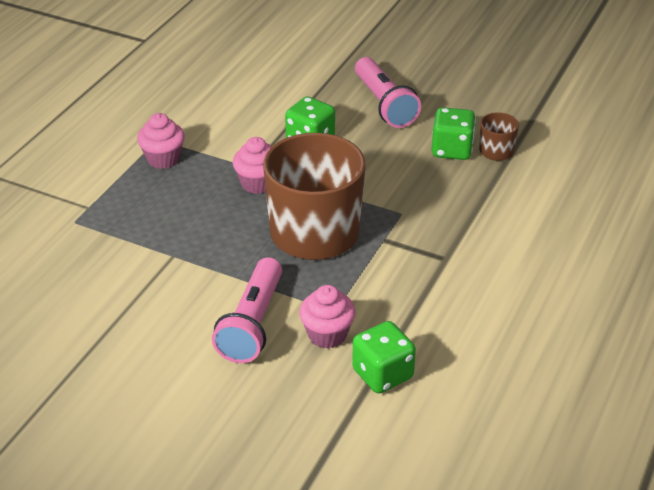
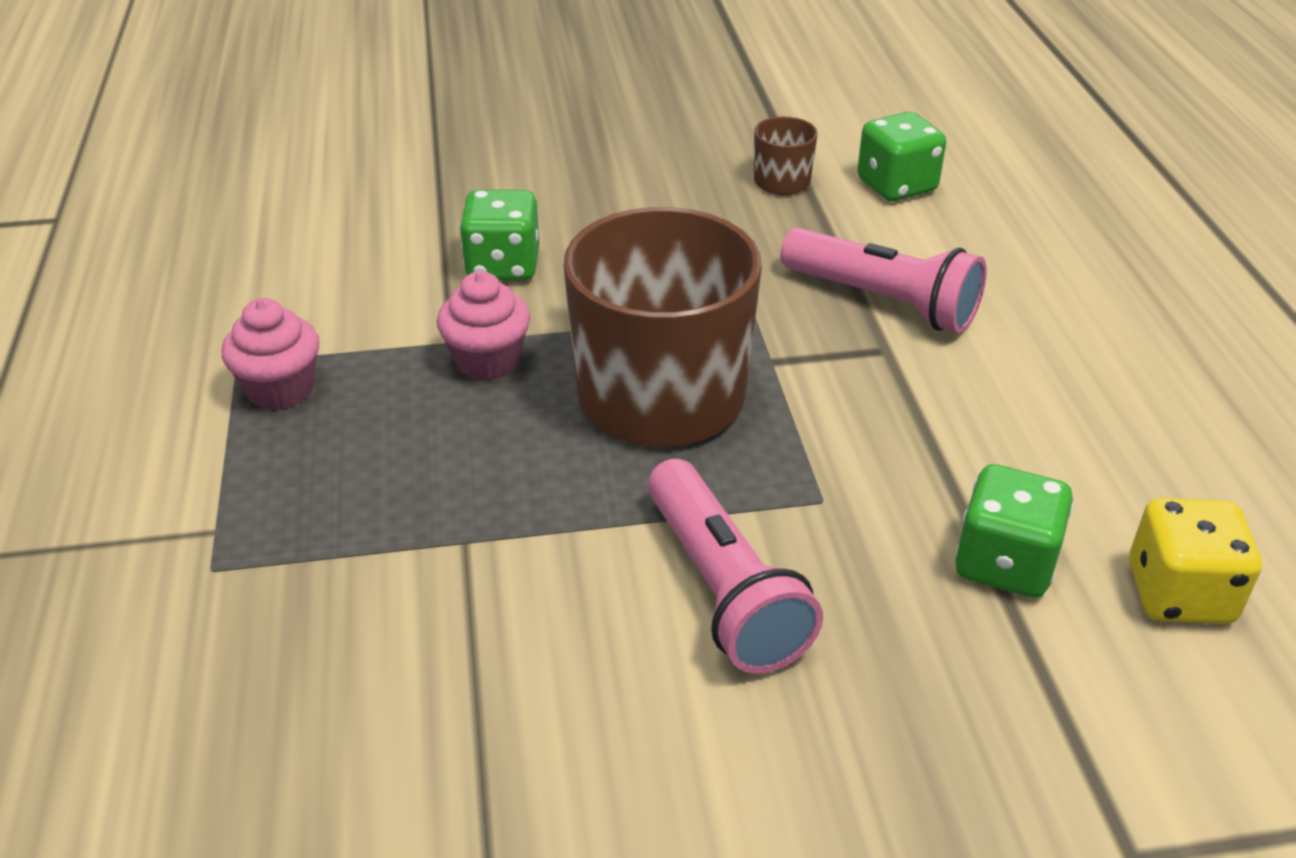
camera: 35 degrees left, 0 degrees up
(327, 335) = (856, 545): pink cupcake -> none
(384, 104) = (559, 177): pink flashlight -> pink flashlight (883, 301)
(446, 426) = (1179, 594): none -> yellow dice
(451, 150) = (722, 202): green dice -> green dice (896, 186)

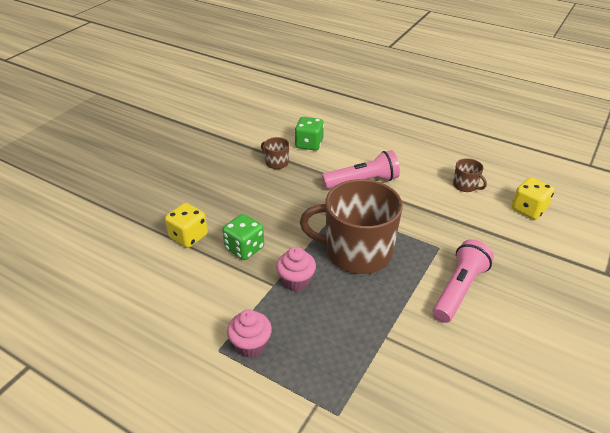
camera: 50 degrees left, 0 degrees up
(461, 200) = (188, 236): none -> yellow dice
(723, 589) = (459, 289): pink flashlight -> pink flashlight turned 75 degrees counterclockwise
(1004, 563) = (494, 230): green dice -> none
(1103, 448) = (465, 185): none -> brown mug

